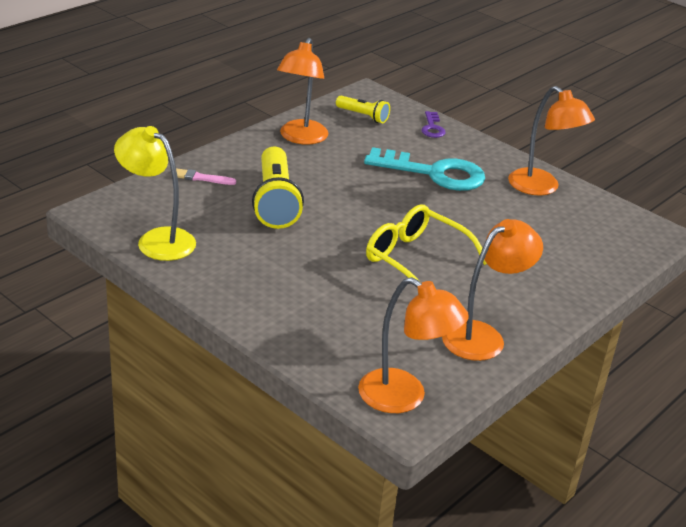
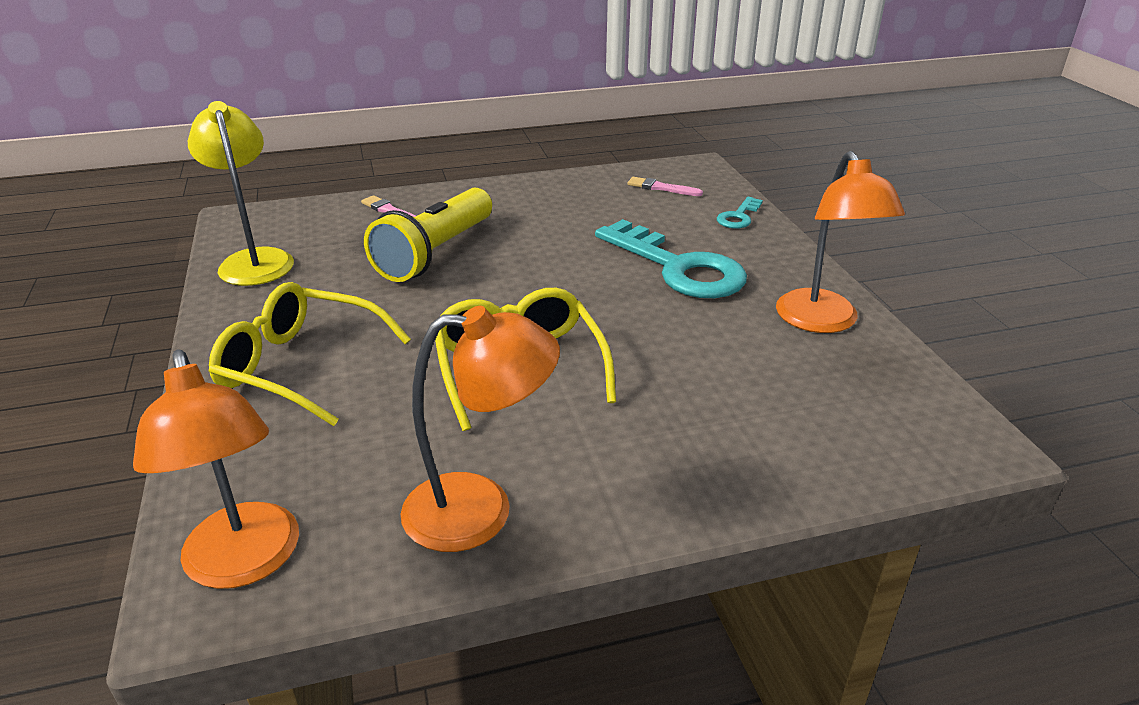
camera: 35 degrees right, 0 degrees up
(293, 297) = (302, 366): none -> yellow glasses
(300, 138) = (555, 195): orange lamp -> none
(363, 116) = (661, 188): yellow flashlight -> pink brush
(432, 128) = (738, 216): purple key -> turquoise key

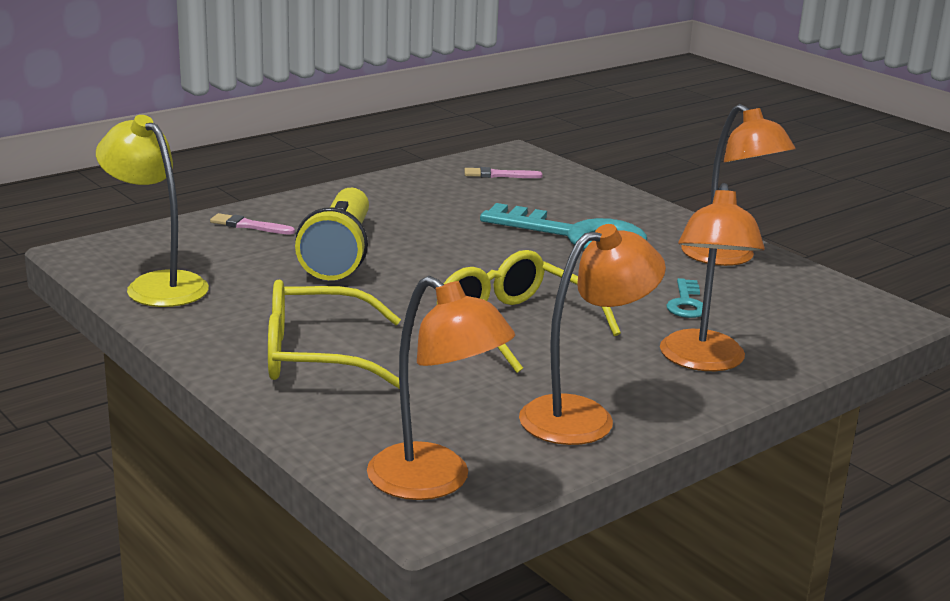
camera: 25 degrees left, 10 degrees down
(681, 461) = (702, 361): none -> orange lamp
(738, 216) = (591, 190): turquoise key -> turquoise key (686, 303)

